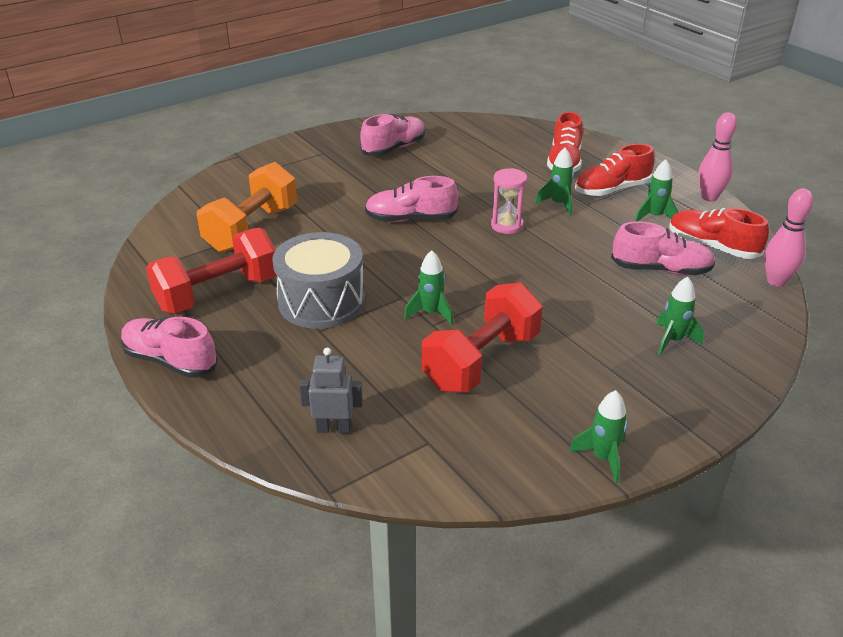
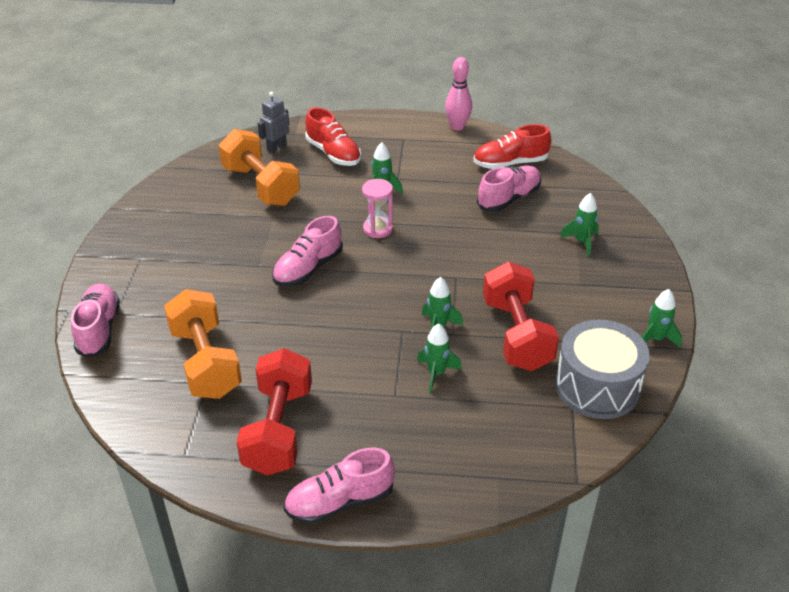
camera: 50 degrees left, 5 degrees up
(321, 301) = (359, 375): grey drum -> grey drum (597, 386)
(334, 428) = (514, 446): grey robot -> grey robot (276, 148)
(394, 148) = (192, 218): pink shoe -> pink shoe (99, 329)
(473, 154) = (260, 186): none -> orange dumbbell
(612, 190) = (396, 157): red shoe -> none
(654, 217) = (450, 162): green rocket -> green rocket (436, 373)
(776, 281) = (571, 165): pink bowling pin -> none

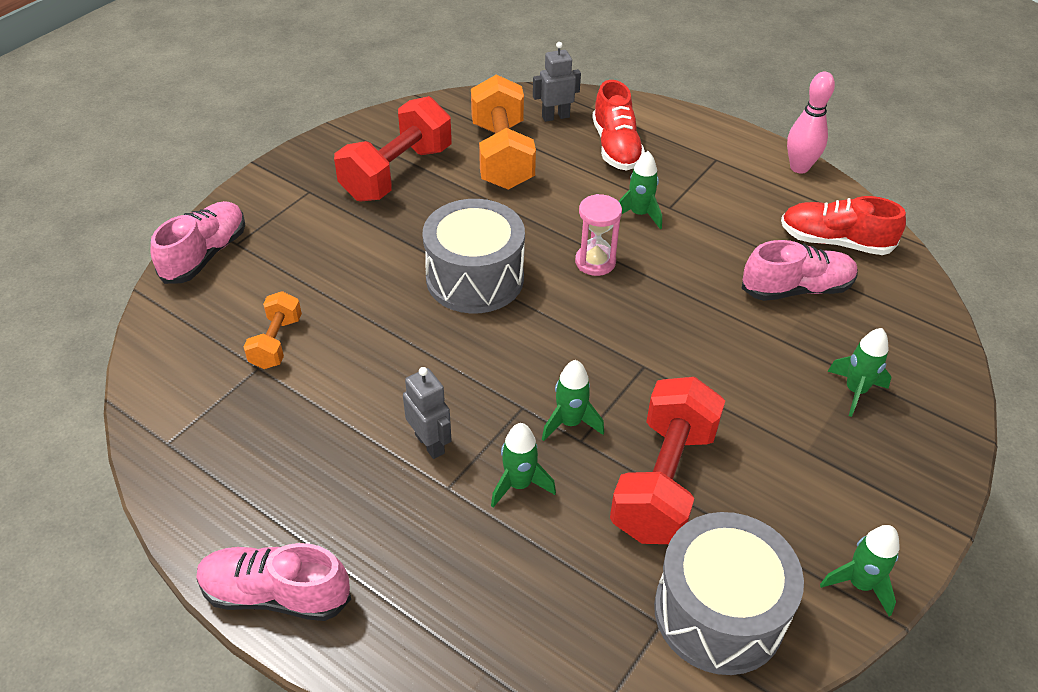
camera: 30 degrees right, 5 degrees up
(206, 362) = (276, 342): orange dumbbell -> orange dumbbell, size x0.53
(278, 429) = (284, 463): red dumbbell -> red dumbbell (397, 173)
(308, 268) = (475, 278): pink shoe -> grey drum
(363, 376) = (430, 443): none -> grey robot

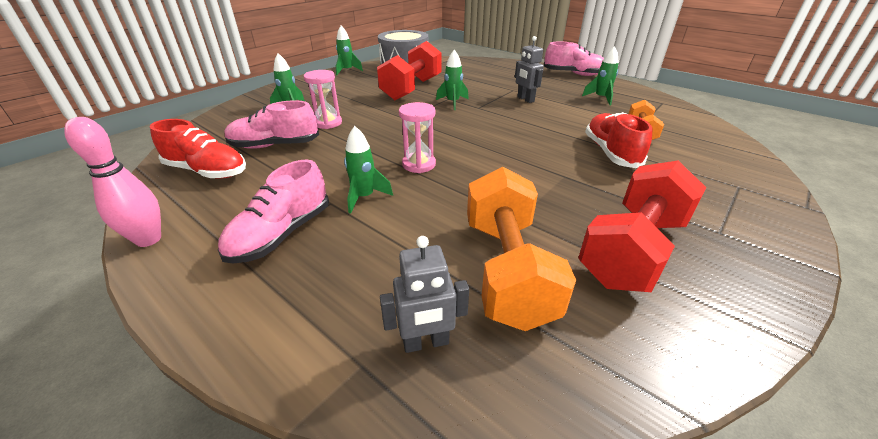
camera: 175 degrees left, 10 degrees down
(205, 255) = (756, 179): pink shoe -> pink shoe (281, 234)
(475, 278) = (516, 158): grey drum -> none
(519, 484) = (479, 89): green rocket -> green rocket (600, 98)
(616, 147) = (352, 278): red shoe -> red shoe (611, 152)
(759, 345) = (328, 123): none -> pink hourglass

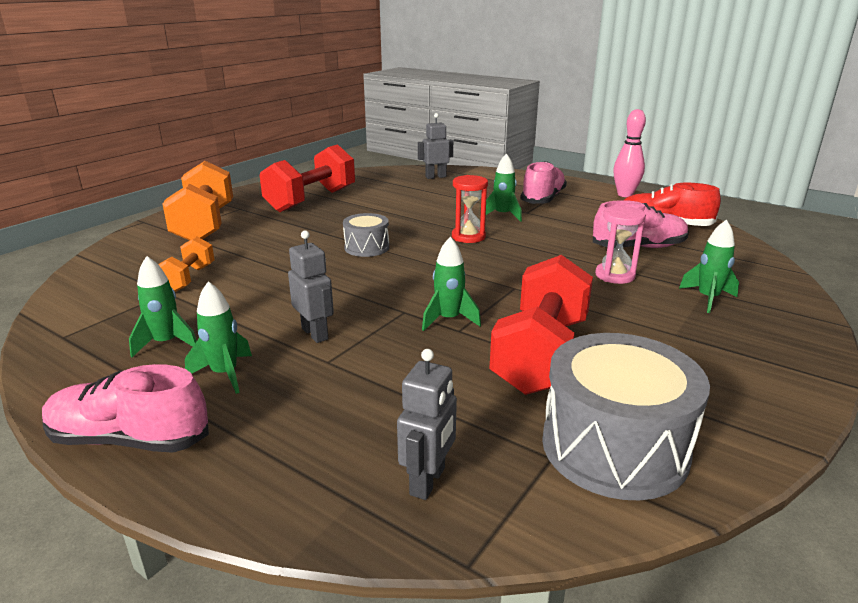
camera: 175 degrees right, 10 degrees down
(347, 71) = (759, 423): green rocket -> green rocket (225, 374)
(419, 164) = (468, 237): pink hourglass -> red hourglass
(468, 65) = (428, 481): none -> grey robot
(507, 270) = (394, 192): orange dumbbell -> orange dumbbell (205, 225)
(516, 155) = (367, 247): none -> grey drum
(611, 152) = (258, 254): red shoe -> none

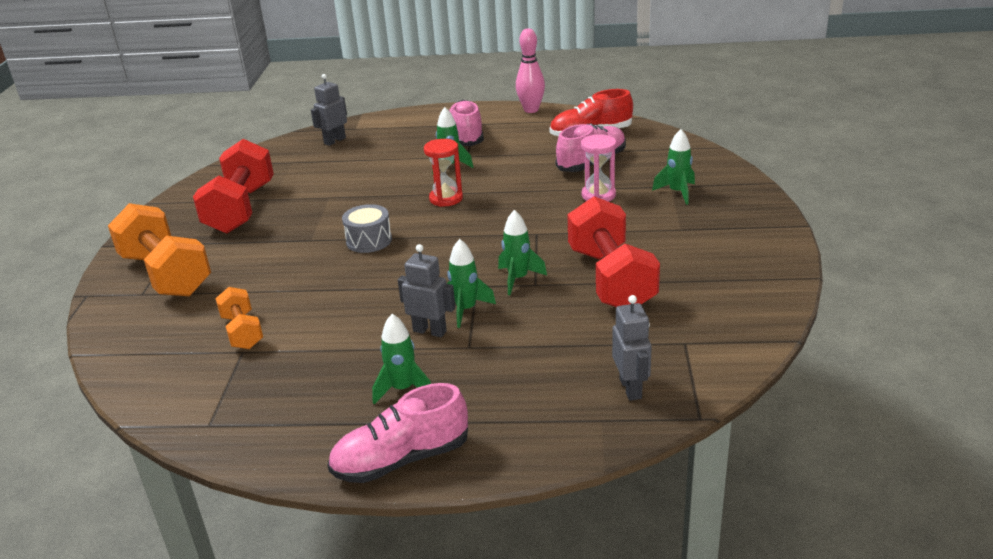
camera: 30 degrees left, 5 degrees up
(166, 343) = (316, 389): green rocket -> green rocket (466, 310)
(614, 447) = (712, 320): grey drum -> none

